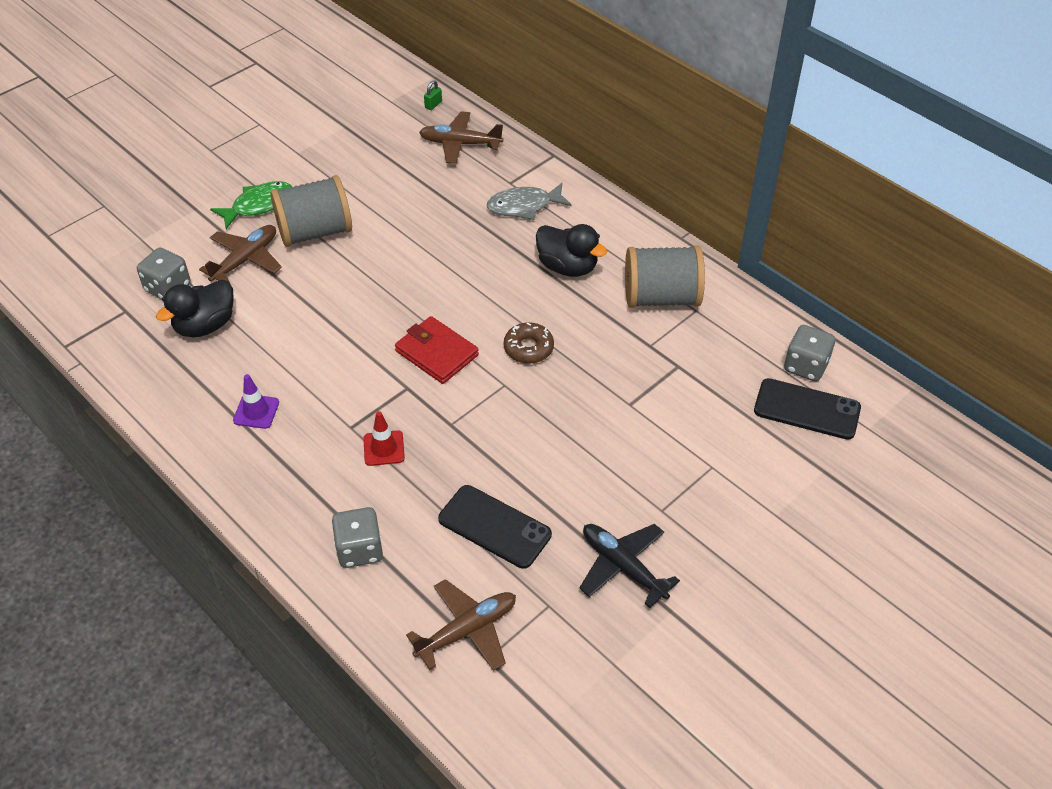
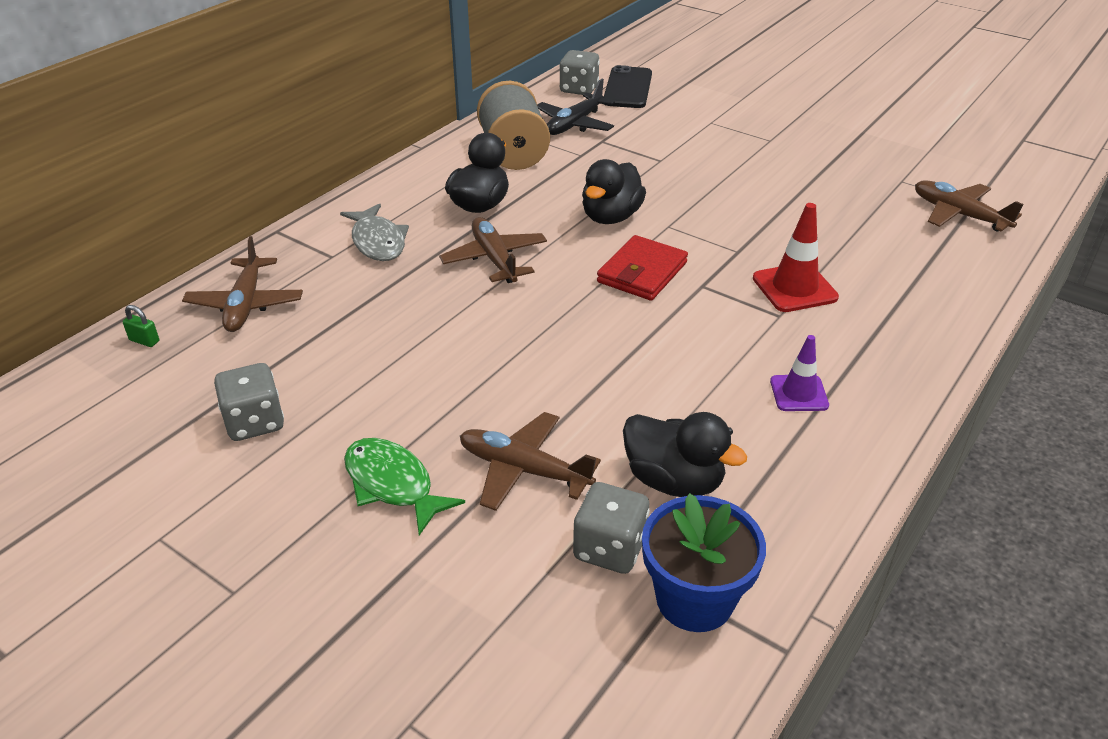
camera: 100 degrees left, 10 degrees down
(116, 316) = (694, 599): none -> blue flower pot
(315, 232) = (449, 408): grey spool -> none
(359, 549) = (927, 283): grey dice -> grey dice (254, 422)
(384, 448) = (794, 288): red traffic cone -> red traffic cone, size x1.51
(481, 268) = (494, 259): none -> brown plane
(494, 527) = (844, 213): black phone -> none
(528, 348) = (611, 217): brown donut -> black duck
(622, 566) = (838, 152): black plane -> black plane (574, 124)

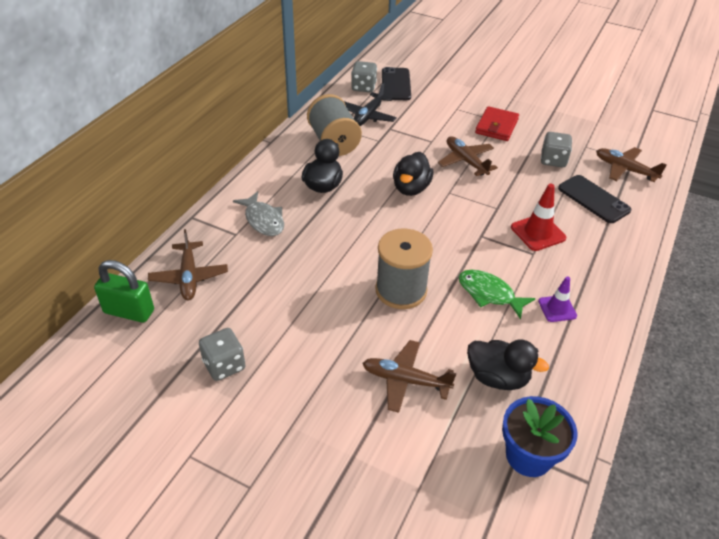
camera: 10 degrees left, 5 degrees up
(144, 341) = (129, 311): green padlock -> green padlock, size x2.38
(393, 484) = (327, 400): green fish -> green fish (489, 294)
(494, 259) = (344, 227): brown plane -> brown plane (465, 161)
(555, 347) = (401, 290): none -> grey spool
(610, 548) = (471, 428): grey dice -> grey dice (553, 160)
(642, 272) = (441, 229): red wallet -> red wallet (496, 126)
(897, 250) = (593, 199): none -> black phone

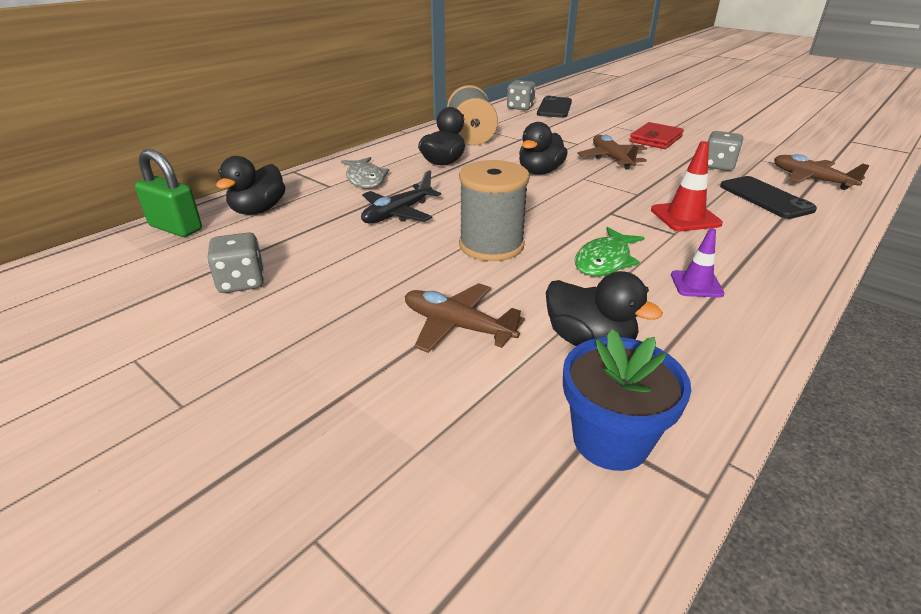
camera: 15 degrees right, 10 degrees down
(189, 277) = (258, 210): brown plane -> black duck
(368, 116) = (516, 124): black plane -> black plane (397, 214)
(489, 294) = (604, 260): green fish -> green fish turned 105 degrees counterclockwise

